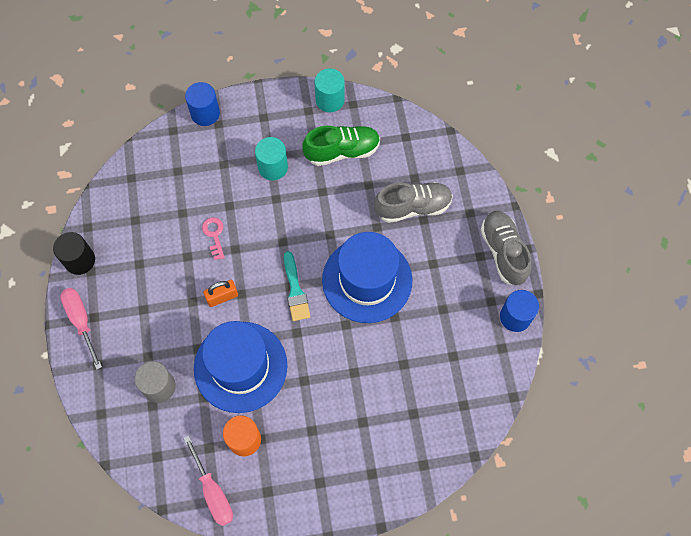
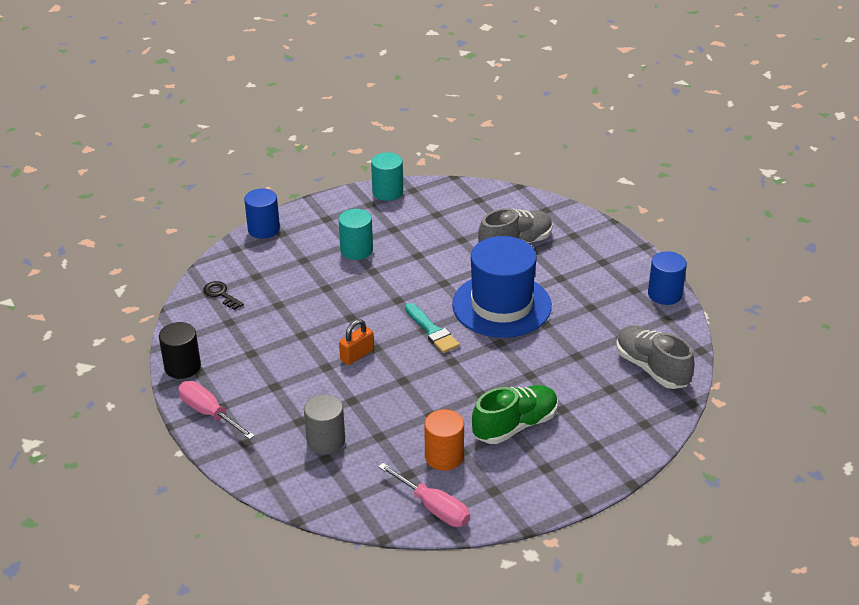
camera: 20 degrees left, 30 degrees down
(140, 184) = (221, 294): none -> black key
(214, 235) = (322, 312): pink key -> none
(240, 367) = (407, 402): blue hat -> none
(342, 151) = (421, 223): green shoe -> green shoe (515, 426)
(503, 252) = (623, 253): grey shoe -> grey shoe (652, 368)

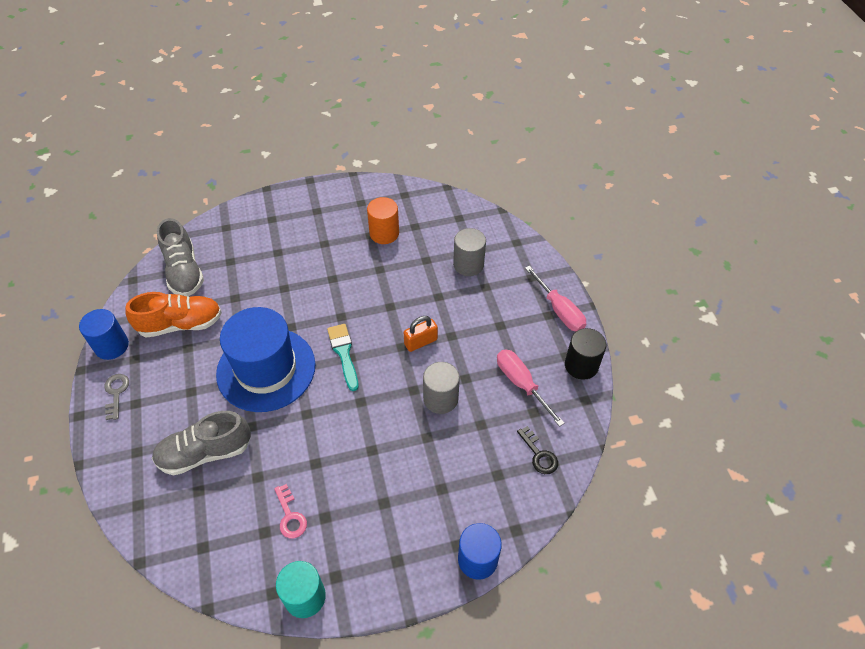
camera: 165 degrees left, 15 degrees up
(322, 315) = (440, 399): none -> grey cylinder
(356, 250) = (378, 489): turquoise cylinder -> none
(421, 225) = (290, 516): none -> pink key
(433, 507) = (407, 199): pink screwdriver -> pink screwdriver (521, 384)
(515, 426) = (320, 246): green shoe -> none
(613, 323) = (181, 324): none -> orange shoe
(626, 264) = (116, 393): none -> grey key

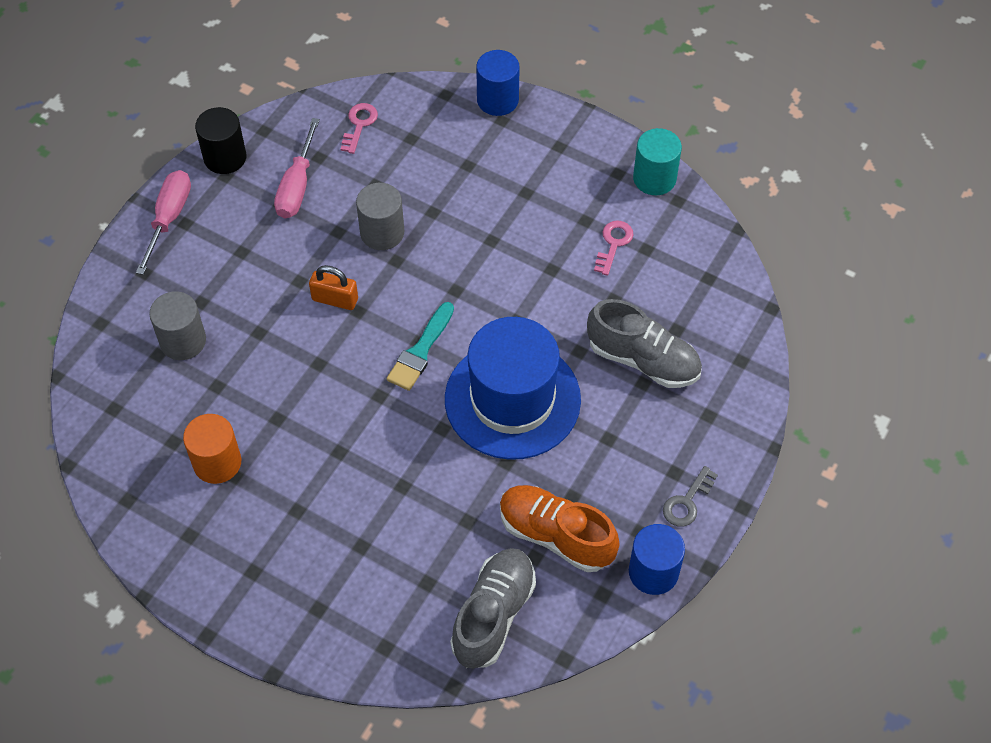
camera: 135 degrees left, 5 degrees up
(539, 454) = (359, 125): black key -> pink key

